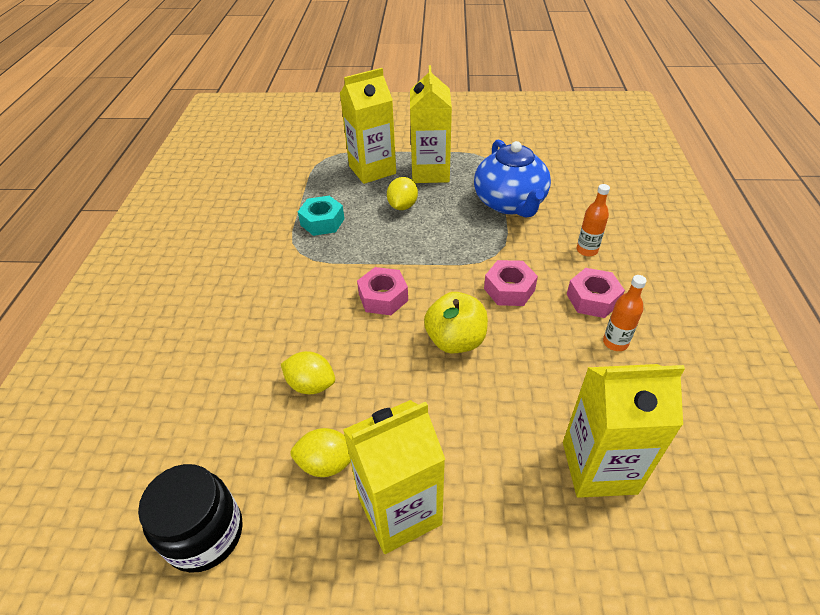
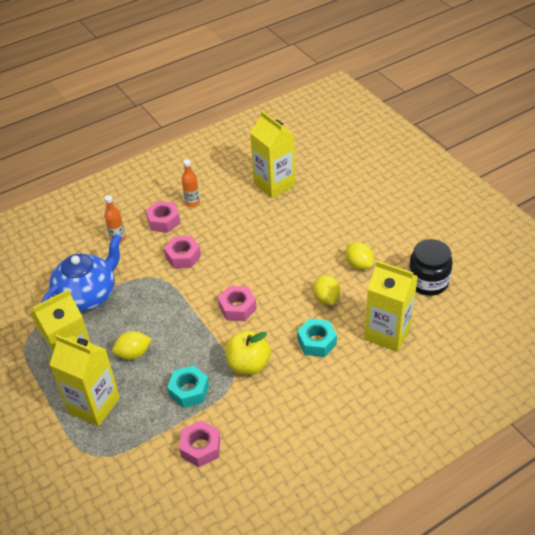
camera: 125 degrees left, 0 degrees up
(261, 207) = (200, 448): none -> pink nut
(265, 337) = (316, 342): none -> turquoise nut
(399, 511) = (353, 230): yellow carton -> yellow carton (387, 333)
(455, 340) = (243, 259): yellow apple -> yellow apple (248, 365)

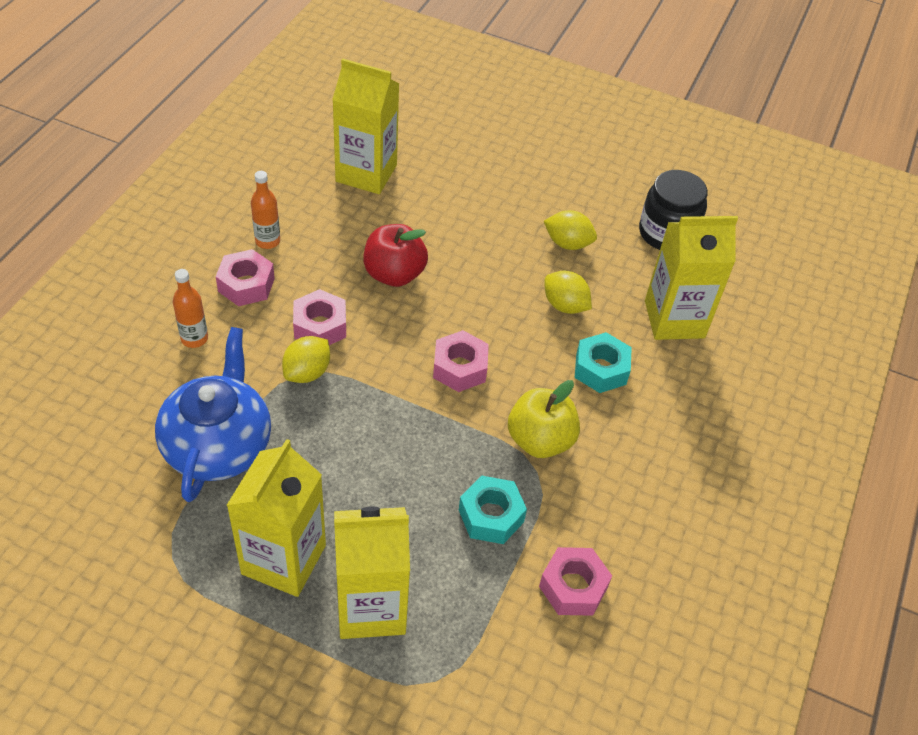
camera: 40 degrees left, 5 degrees up
(133, 354) = (366, 501): yellow lemon -> yellow lemon (307, 372)
(244, 244) = (394, 274): none -> red apple

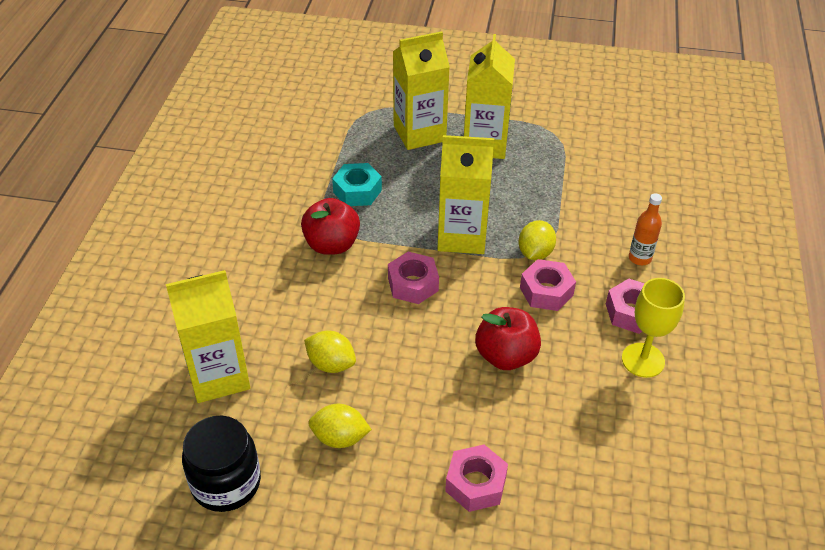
camera: 170 degrees right, 5 degrees down
(218, 445) = (568, 193): blue teapot -> none
(267, 241) = (643, 360): orange bottle -> yellow goblet
(366, 173) = (595, 473): yellow carton -> yellow carton (462, 236)
(540, 440) = (332, 245): yellow apple -> red apple
(573, 587) = (292, 165): pink nut -> pink nut (476, 484)
(600, 369) = (288, 311): turquoise nut -> none

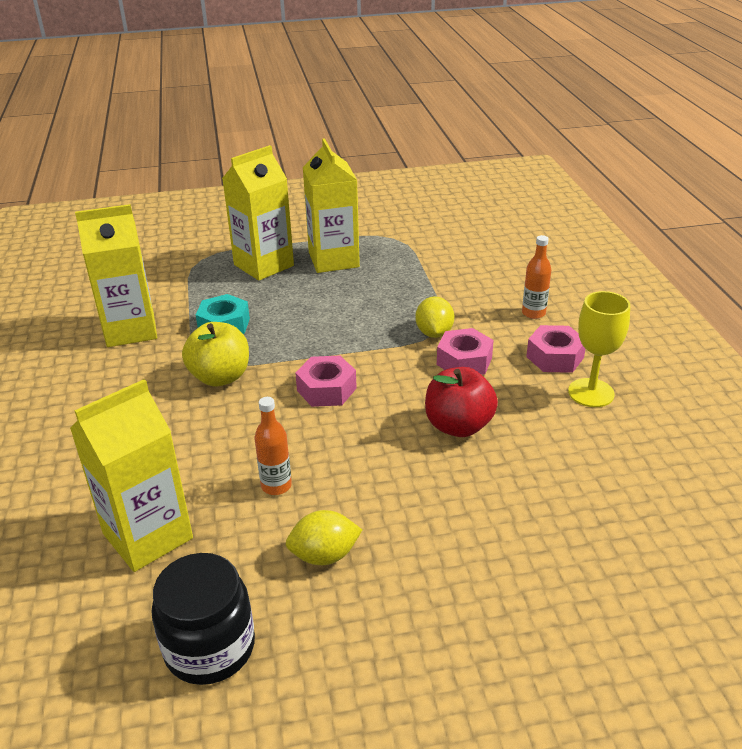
camera: 20 degrees left, 10 degrees down
(331, 364) = (276, 486): yellow lemon -> orange bottle
(332, 245) = (220, 377): red apple -> yellow apple
(462, 236) = (354, 337): yellow carton -> yellow carton (130, 330)
(476, 484) = (499, 553): pink nut -> none

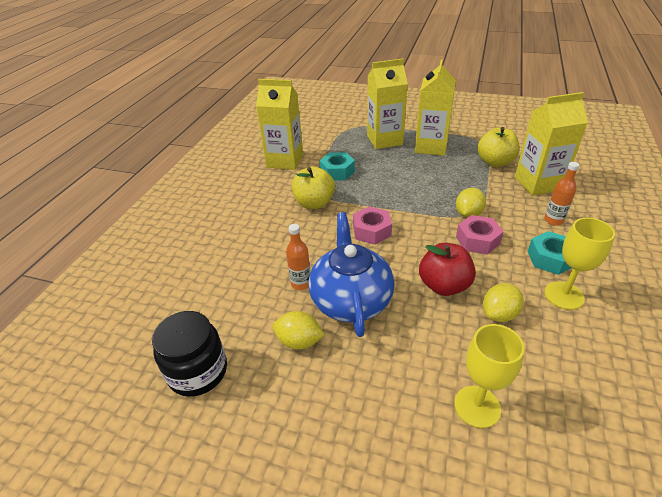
camera: 30 degrees right, 5 degrees up
(148, 536) = (212, 287): yellow carton -> yellow carton (538, 183)
(357, 482) = (351, 300): none -> blue teapot
(427, 260) = (495, 162): none -> yellow apple
(538, 436) = (499, 314): none -> yellow lemon
(555, 357) = (550, 258): pink nut -> turquoise nut
(573, 540) = (477, 406): none -> yellow goblet

